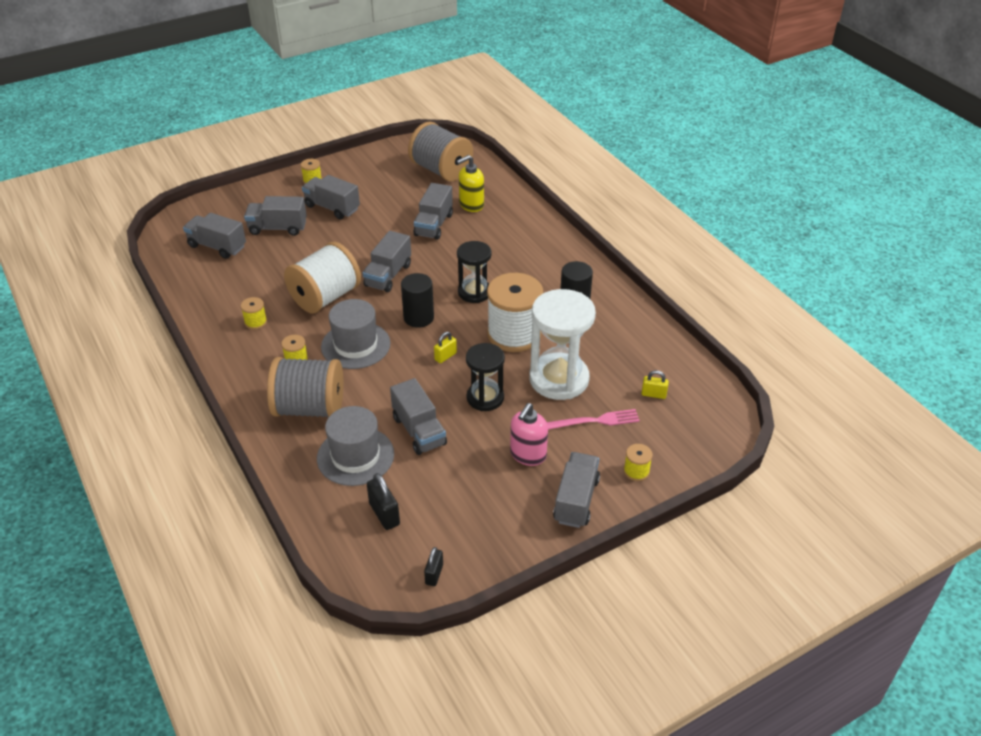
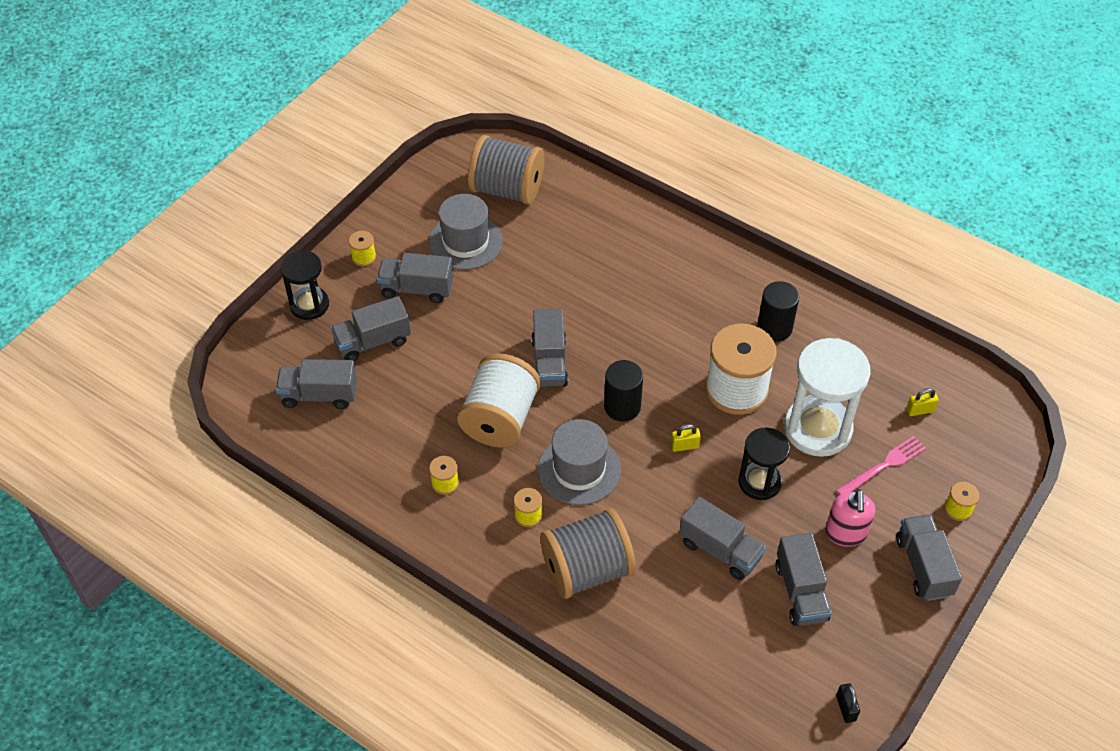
camera: 25 degrees left, 10 degrees up
(355, 456) = (676, 608): grey hat -> grey hat (465, 242)
(384, 514) = (752, 663): black padlock -> none
(433, 225) = (552, 272): grey truck -> grey truck (800, 592)
(445, 356) = (684, 446): yellow padlock -> yellow padlock turned 60 degrees clockwise
(471, 205) = (575, 229): yellow soap dispenser -> none
(474, 292) = (659, 350): black hourglass -> black hourglass (309, 305)

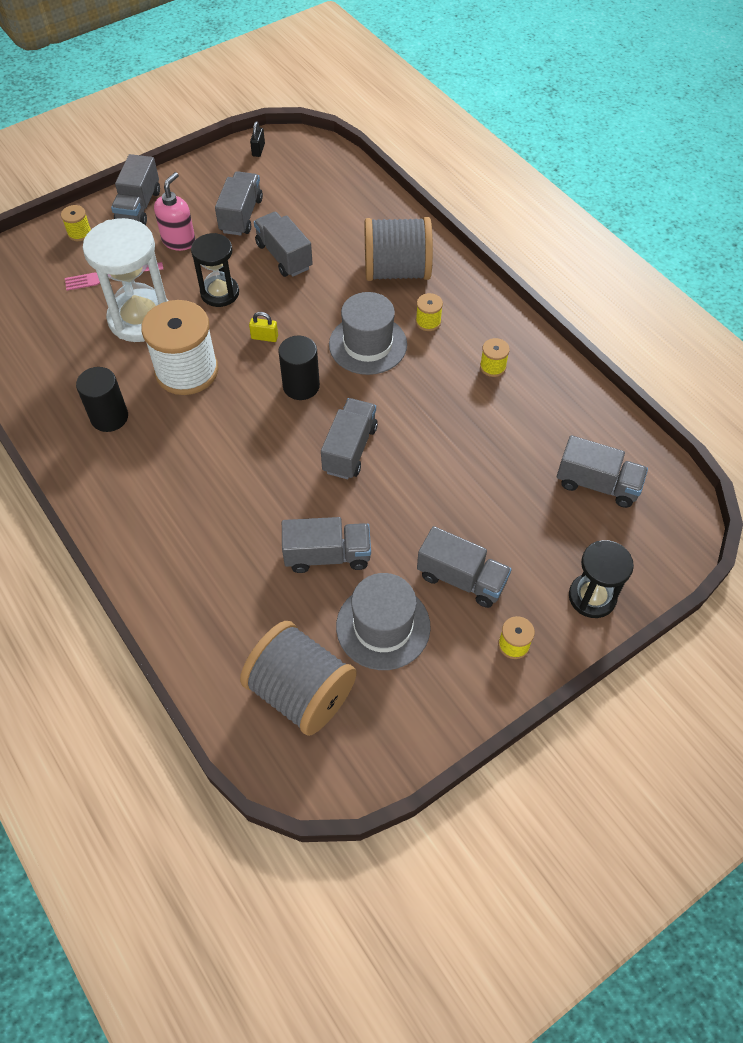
camera: 160 degrees left, 5 degrees up
(373, 342) = (528, 527): grey truck -> grey truck (327, 555)
(500, 418) = (421, 408): white spool -> none
(920, 410) = (42, 308): yellow padlock -> none

